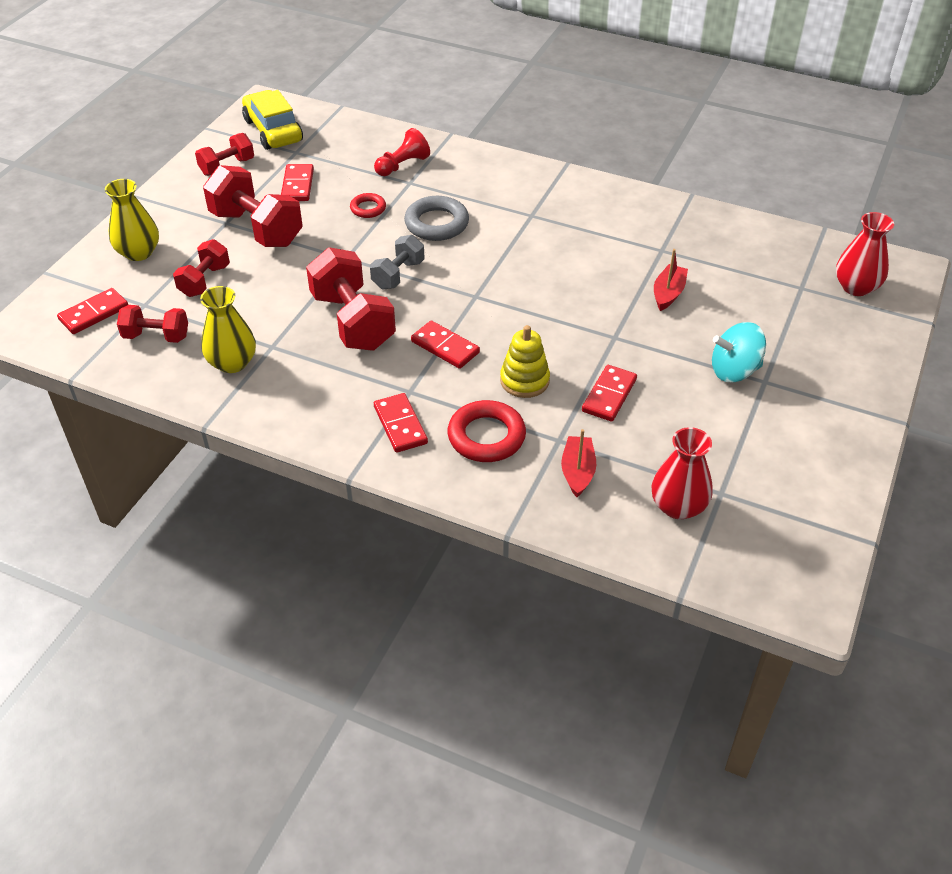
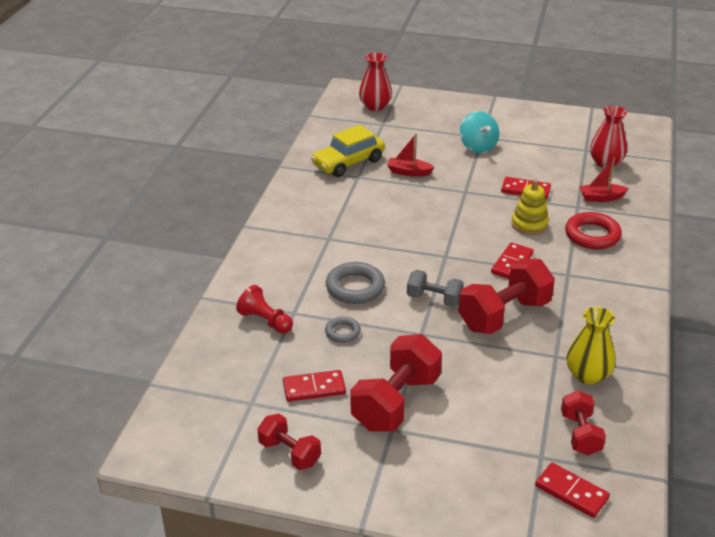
camera: 100 degrees left, 10 degrees down
(138, 252) = (464, 486): yellow vase -> none
(204, 281) = (489, 421): red dumbbell -> none
(273, 131) = (209, 430): yellow car -> yellow car (348, 163)
(368, 208) = (342, 332): red ring -> grey ring
(400, 425) = (604, 274): red domino -> none

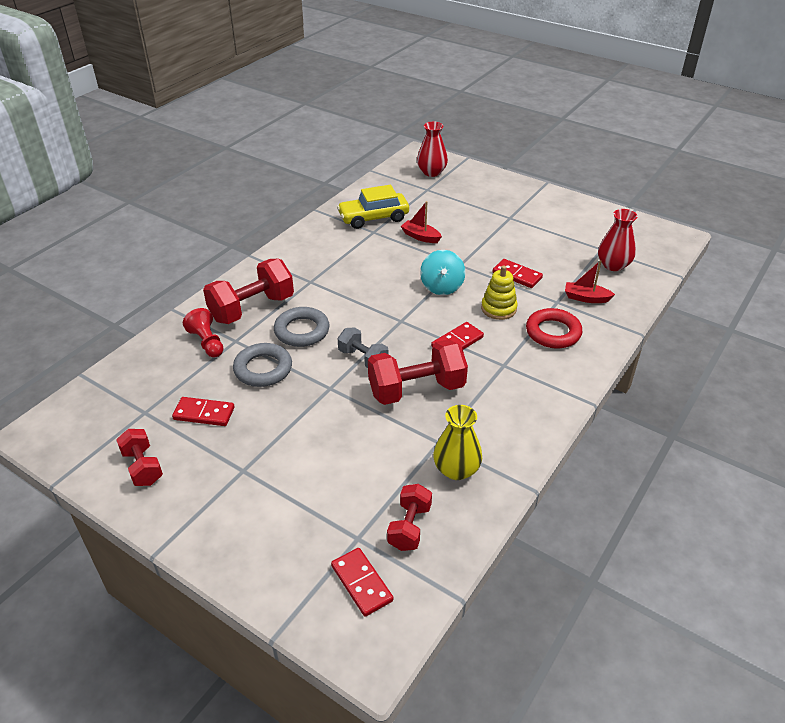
camera: 20 degrees right, 5 degrees up
(342, 332) = (263, 369): grey ring -> grey ring, size x1.76
(396, 402) = (263, 446): red dumbbell -> red dumbbell (252, 308)
(478, 147) = (499, 226): turquoise spinning top -> turquoise spinning top (442, 287)

